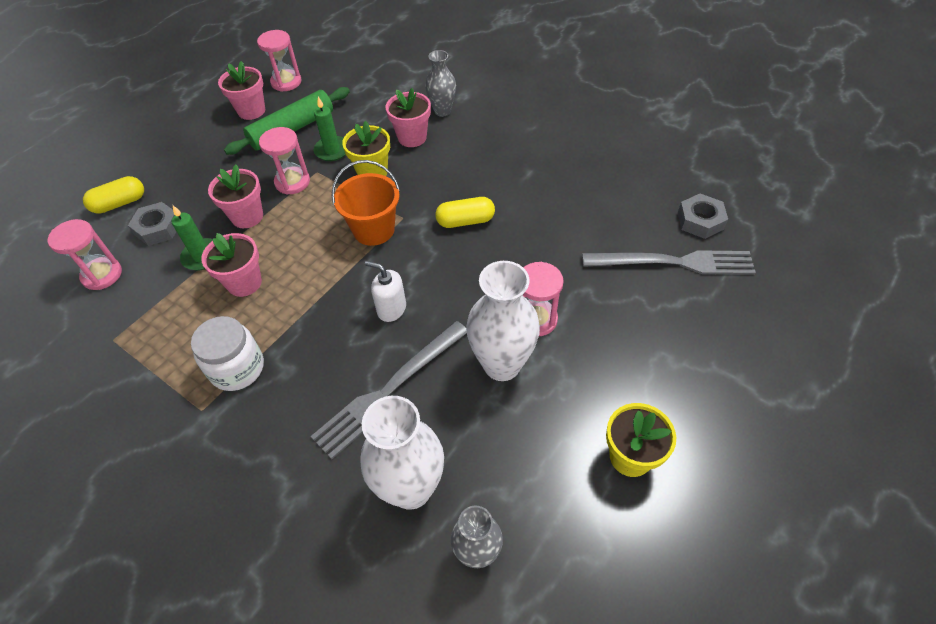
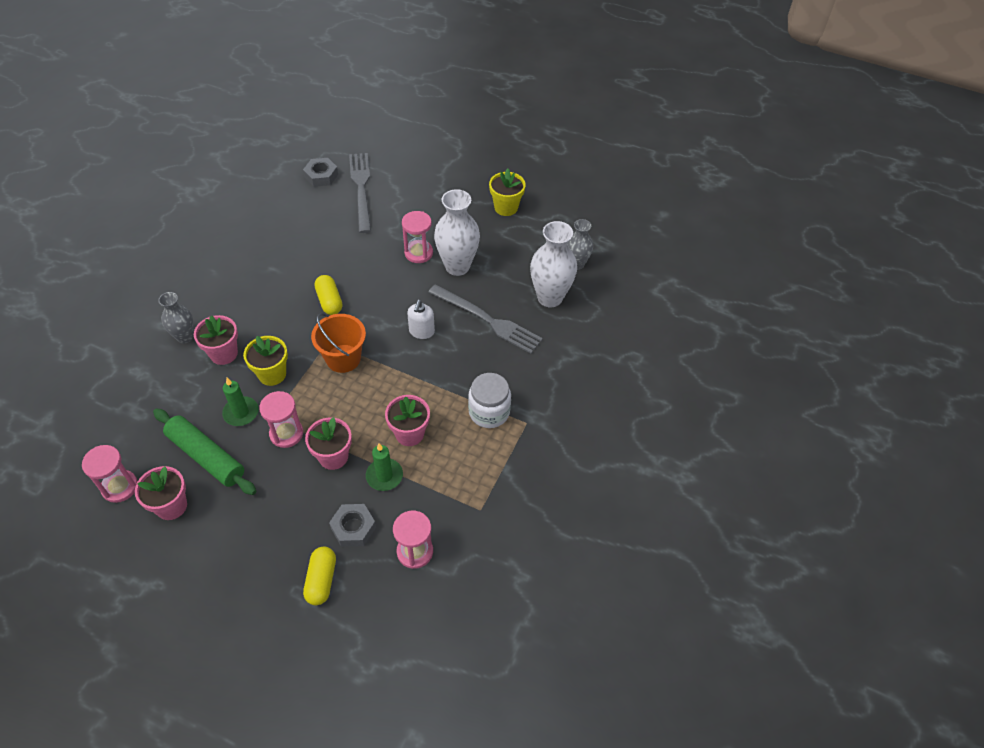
camera: 105 degrees left, 0 degrees up
(120, 203) = (321, 580): yellow capsule -> yellow capsule turned 45 degrees clockwise

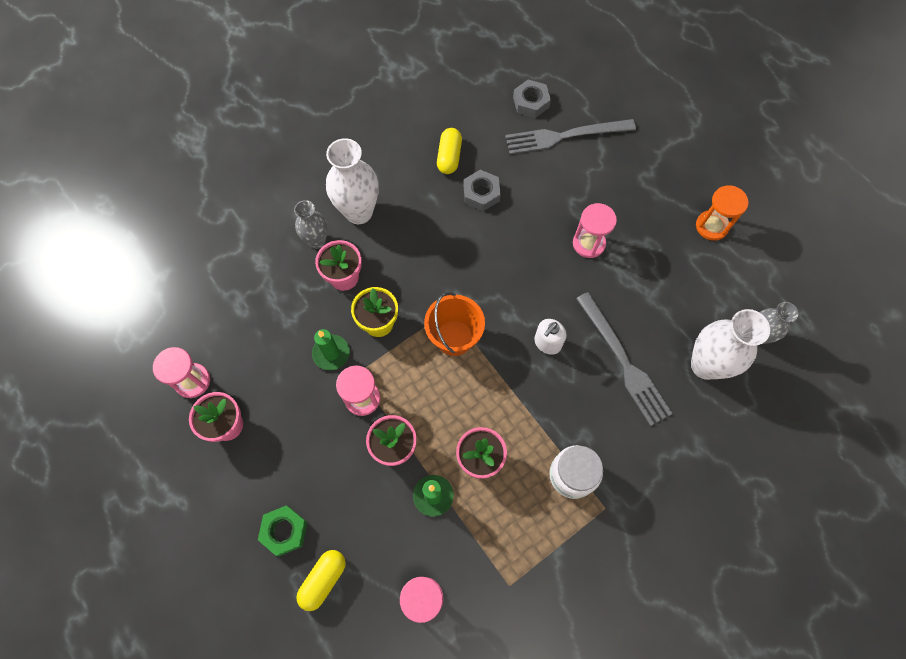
camera: 30 degrees right, 15 degrees up
(206, 456) = (279, 387): green rolling pin -> none
(267, 561) = (284, 531): none -> green nut
(329, 301) = (471, 262): yellow capsule -> yellow capsule (449, 157)
(353, 528) = (378, 538): grey nut -> grey nut (481, 193)
(361, 189) = (565, 136): grey fork -> grey fork turned 120 degrees counterclockwise
(457, 266) = (622, 279): white vase -> white vase (359, 212)
(506, 207) = (711, 226): yellow flower pot -> orange hourglass

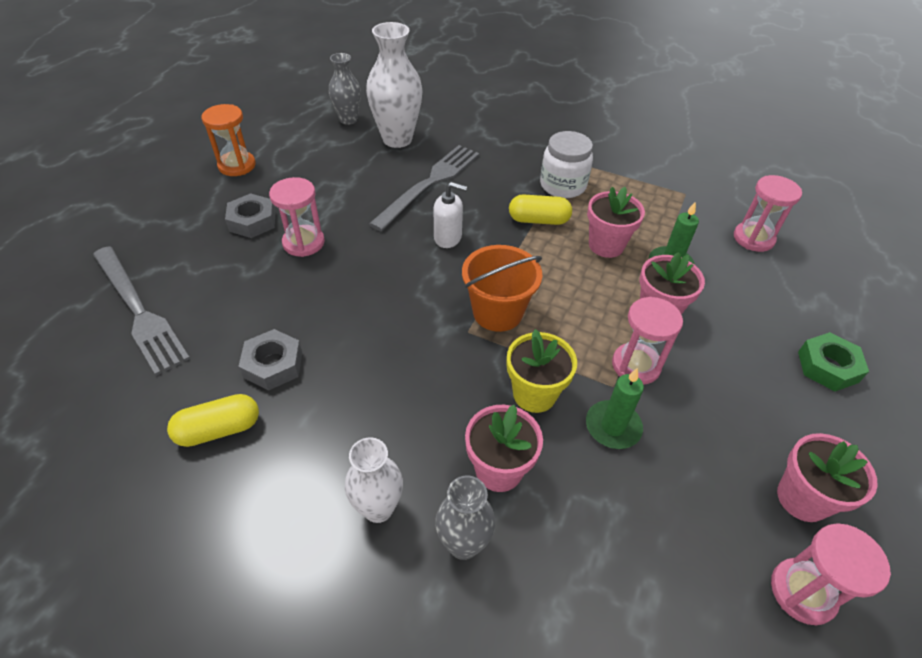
camera: 120 degrees left, 20 degrees down
(323, 580) = (824, 312): yellow capsule -> yellow capsule (538, 220)
(359, 212) = (378, 508): white vase -> white vase, size x0.61
(531, 102) = (78, 368): grey nut -> grey nut (252, 221)

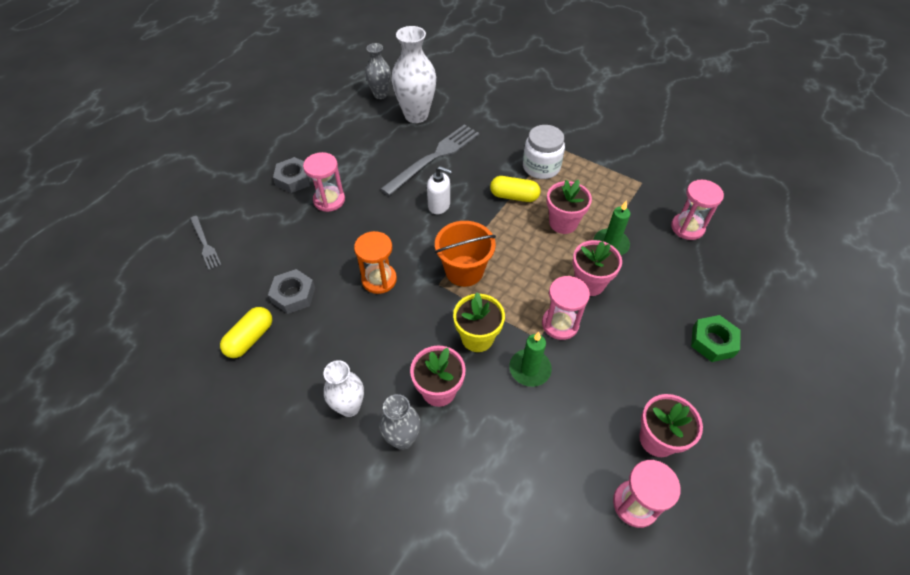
camera: 10 degrees right, 5 degrees up
(138, 311) = (205, 244): grey fork -> grey fork, size x0.53
(219, 429) = (250, 338): yellow capsule -> yellow capsule turned 45 degrees counterclockwise
(237, 165) = (288, 130): orange hourglass -> orange hourglass (379, 280)

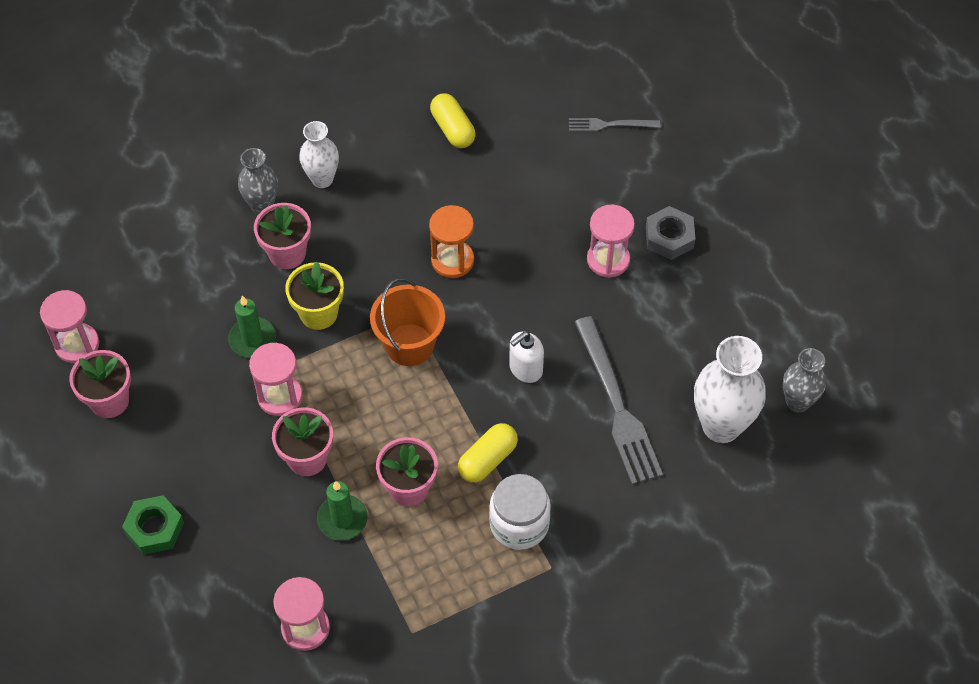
camera: 120 degrees right, 5 degrees up
(293, 295) = (484, 179): grey nut -> none

